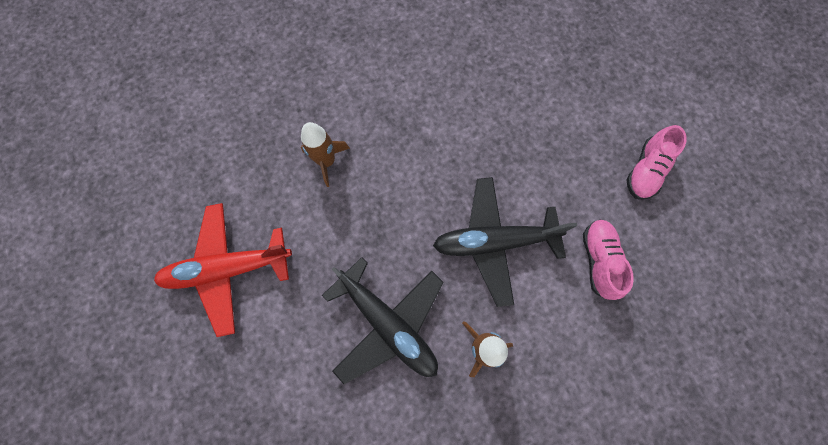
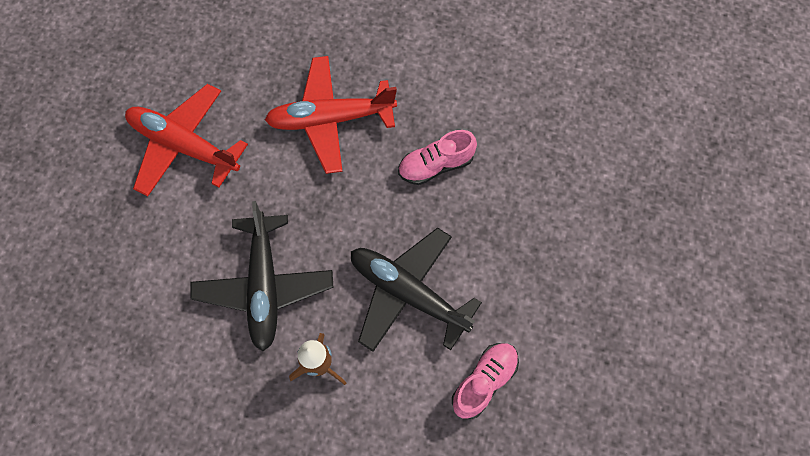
camera: 40 degrees right, 5 degrees down
(327, 161) = (330, 119): brown rocket -> red plane
(644, 171) = (603, 343): pink shoe -> pink shoe (435, 165)

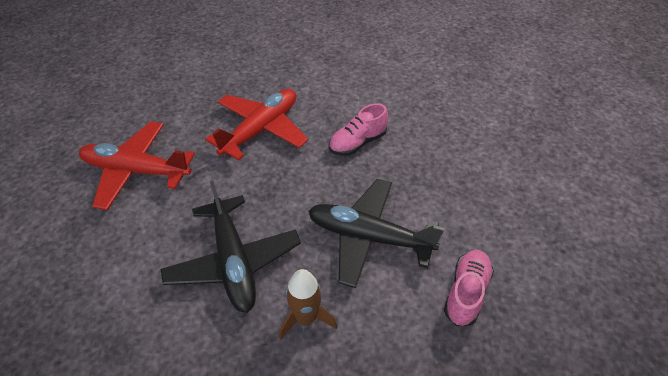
camera: 15 degrees left, 20 degrees down
(330, 119) = (261, 129): red plane -> red plane turned 150 degrees clockwise

